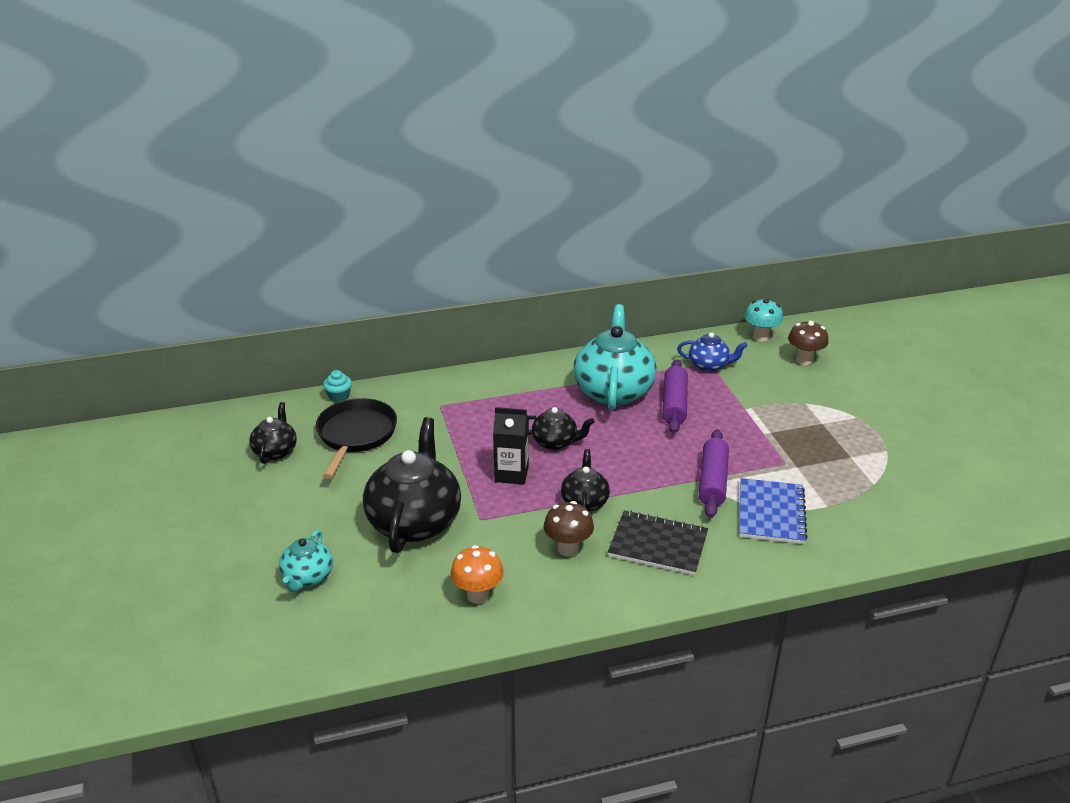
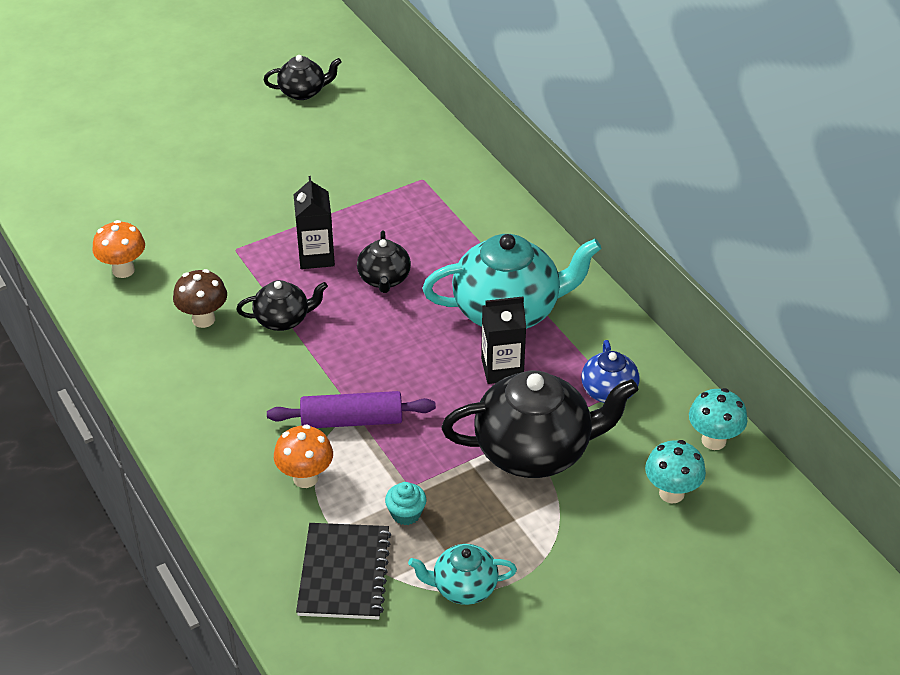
camera: 75 degrees right, 10 degrees up
(307, 577) = (127, 161): turquoise teapot -> turquoise teapot (463, 587)
(339, 396) = (411, 106): turquoise cupcake -> turquoise cupcake (406, 514)
(356, 435) = (347, 134): black pan -> none
(415, 521) = (220, 206): black teapot -> black teapot (535, 451)
(658, 545) = (225, 387): black notebook -> black notebook (344, 573)
(674, 404) = (502, 369): purple rolling pin -> black carton
(771, 513) = (305, 478): blue notebook -> orange mushroom
(804, 360) = (671, 493): brown mushroom -> turquoise mushroom

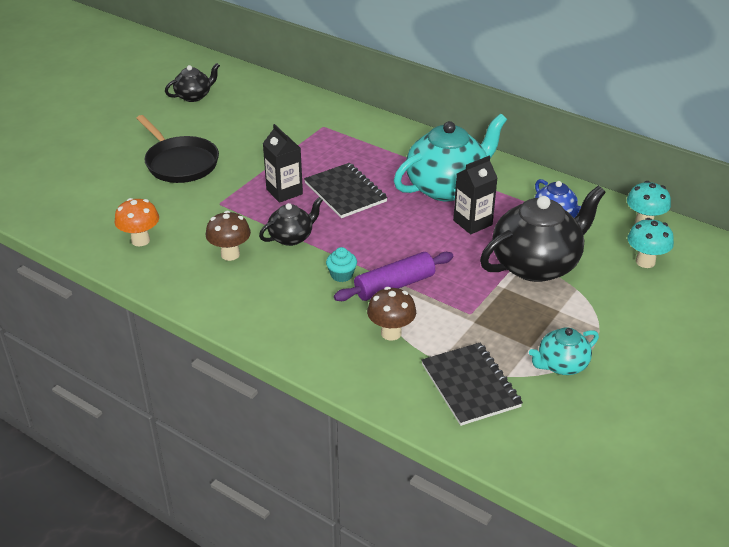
camera: 25 degrees left, 5 degrees down
(228, 181) = (180, 163): none -> black pan
(305, 478) = (391, 333): orange mushroom -> brown mushroom
(384, 279) = (345, 192): black teapot -> black notebook
(406, 514) = (482, 332): turquoise cupcake -> turquoise cupcake (341, 275)

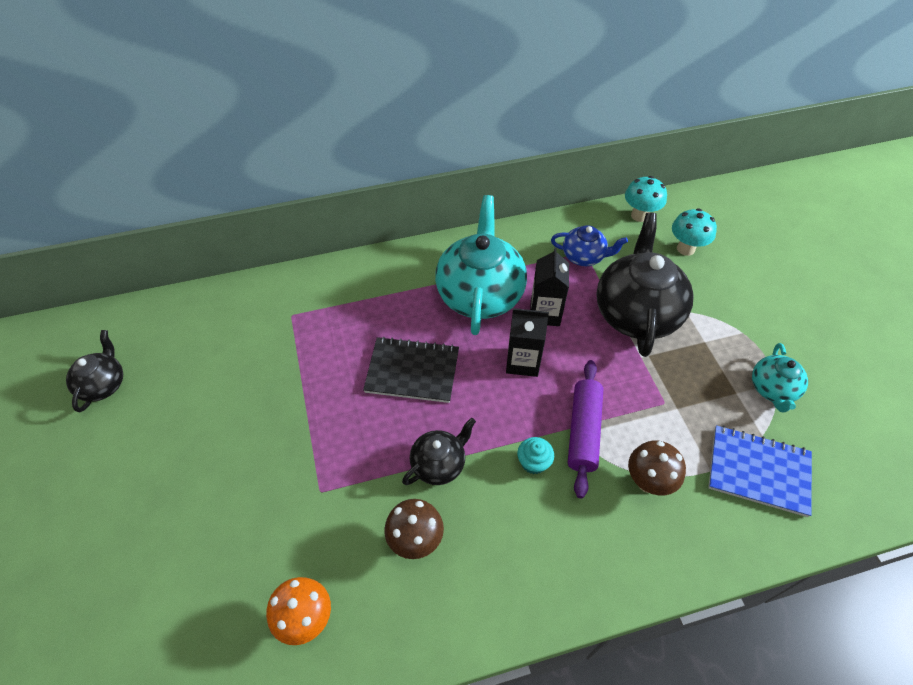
camera: 50 degrees left, 15 degrees up
(180, 163) = (208, 481): black pan -> none
(284, 192) = (360, 419): black carton -> black carton (522, 362)
(291, 237) = (439, 464): black teapot -> black teapot turned 45 degrees clockwise
(470, 385) = (758, 471): black notebook -> blue notebook

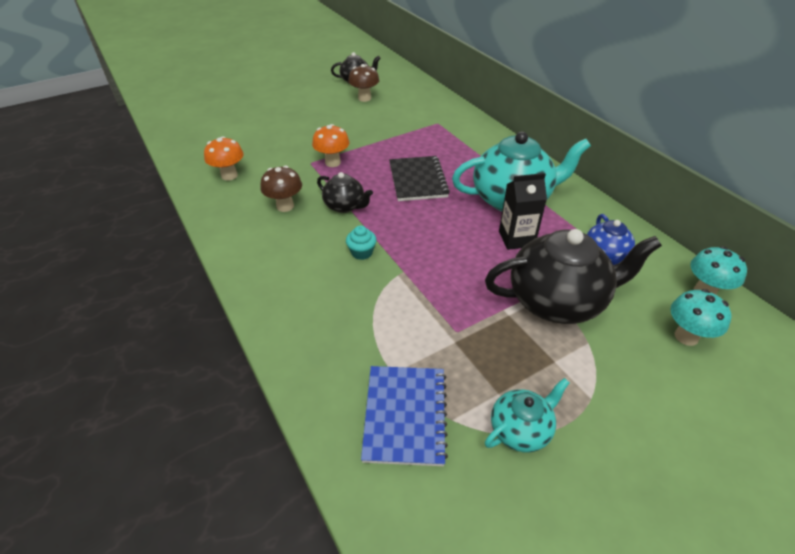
camera: 75 degrees right, 10 degrees down
(332, 461) = (333, 162): none -> orange mushroom
(522, 362) = (455, 233): black carton -> none
(583, 431) = (402, 278): purple rolling pin -> none
(648, 482) = (365, 325): brown mushroom -> brown mushroom (364, 98)
(772, 389) = (521, 430): turquoise teapot -> turquoise teapot turned 150 degrees clockwise

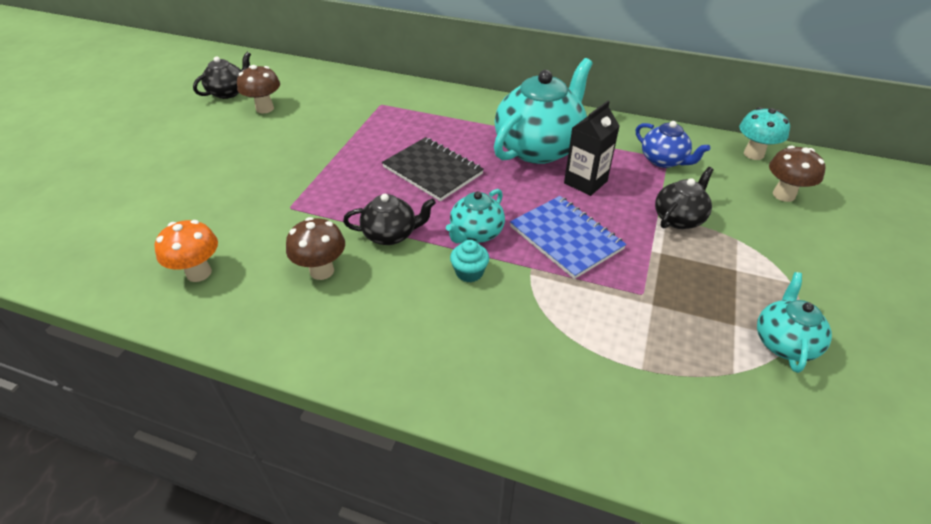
camera: 40 degrees left, 0 degrees up
(333, 162) = (317, 195): orange mushroom -> none
(395, 232) = (476, 233): none -> turquoise teapot
(405, 415) = (698, 398): blue notebook -> blue notebook (566, 238)
(558, 301) = (679, 218): black teapot -> black teapot, size x0.52
(686, 336) = (783, 195): turquoise mushroom -> brown mushroom

